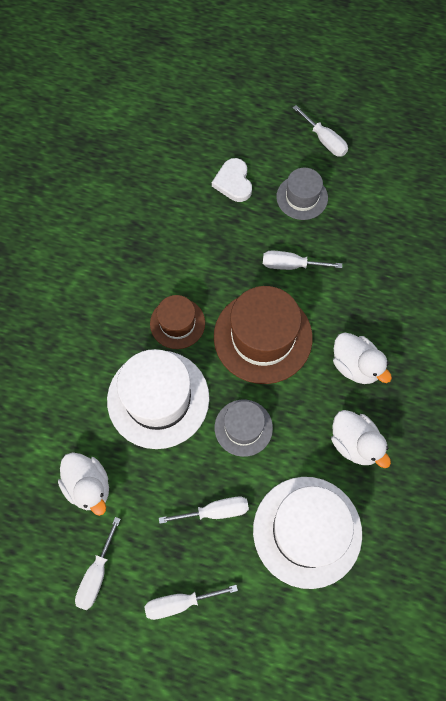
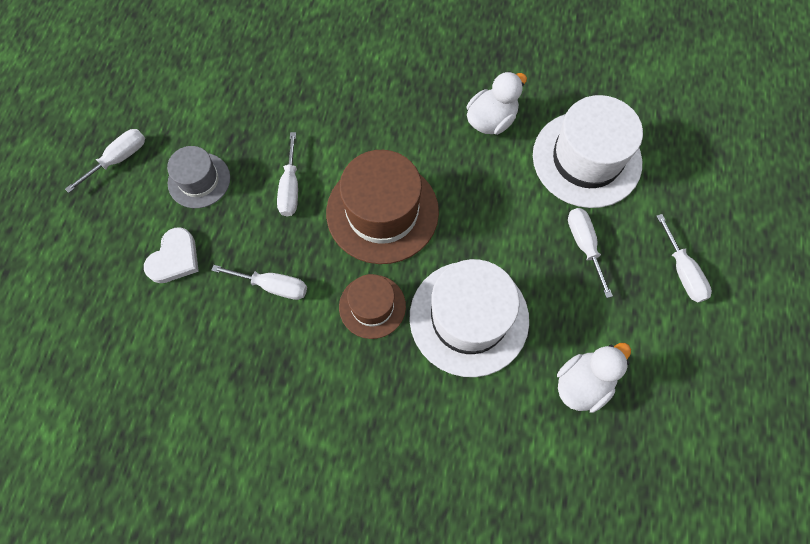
camera: 95 degrees left, 0 degrees up
(96, 574) = (675, 360): white screwdriver -> white screwdriver (273, 286)
(233, 182) = (175, 258): white heart -> white heart turned 45 degrees counterclockwise
(243, 427) = (490, 224): grey hat -> none
(355, 365) = (407, 121): white duck -> none

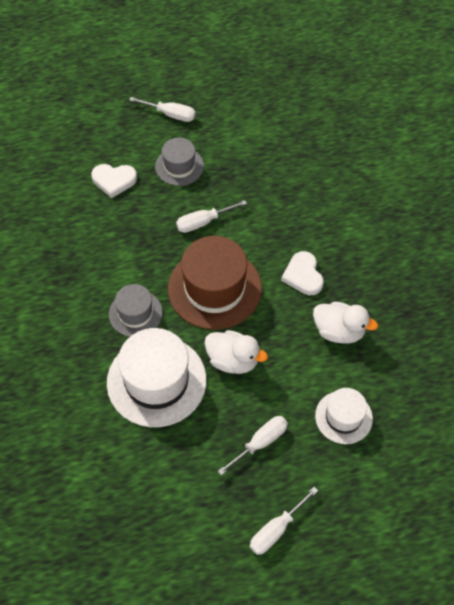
camera: 65 degrees right, 10 degrees down
(273, 286) = (121, 246): white screwdriver -> none
(372, 306) = (135, 313): brown hat -> grey hat
(410, 122) = (303, 275): none -> white heart
(583, 383) = (140, 482): white duck -> white duck (233, 360)
(586, 159) = (343, 417): white hat -> white hat, size x0.56

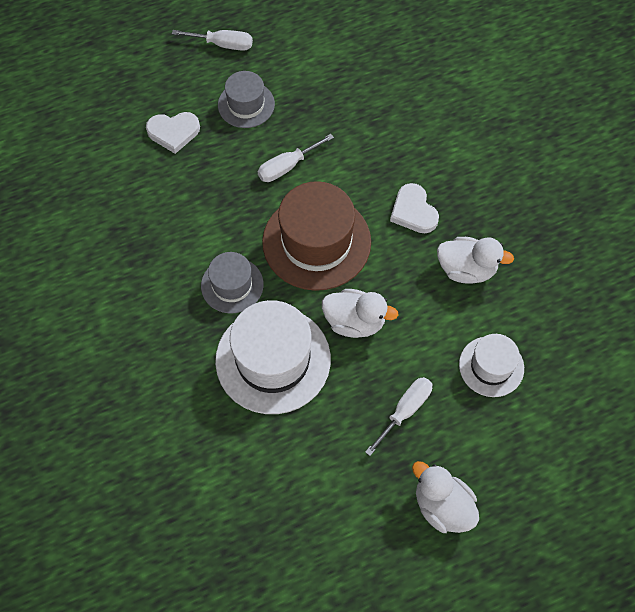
camera: 10 degrees left, 5 degrees up
(276, 530) = (442, 506): white screwdriver -> white duck

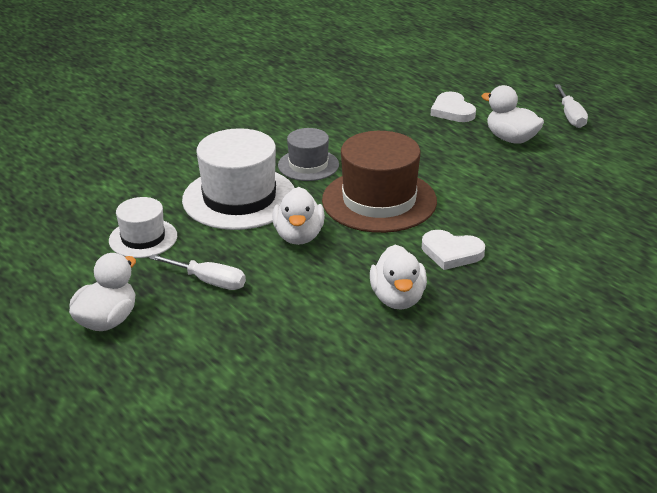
camera: 75 degrees right, 30 degrees down
(246, 104) = (511, 139): grey hat -> white duck
(287, 166) = (455, 171): white screwdriver -> none
(413, 211) = (451, 252): white heart -> white heart turned 120 degrees counterclockwise
(491, 366) = (282, 333): white hat -> white hat (143, 238)

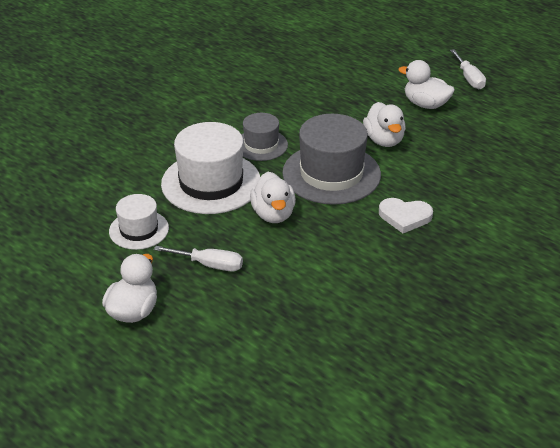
camera: 10 degrees left, 5 degrees up
(379, 200) = (331, 174): brown hat -> grey hat
(398, 299) = (372, 264): white duck -> white duck (384, 140)
(452, 111) = (369, 81): white heart -> none

